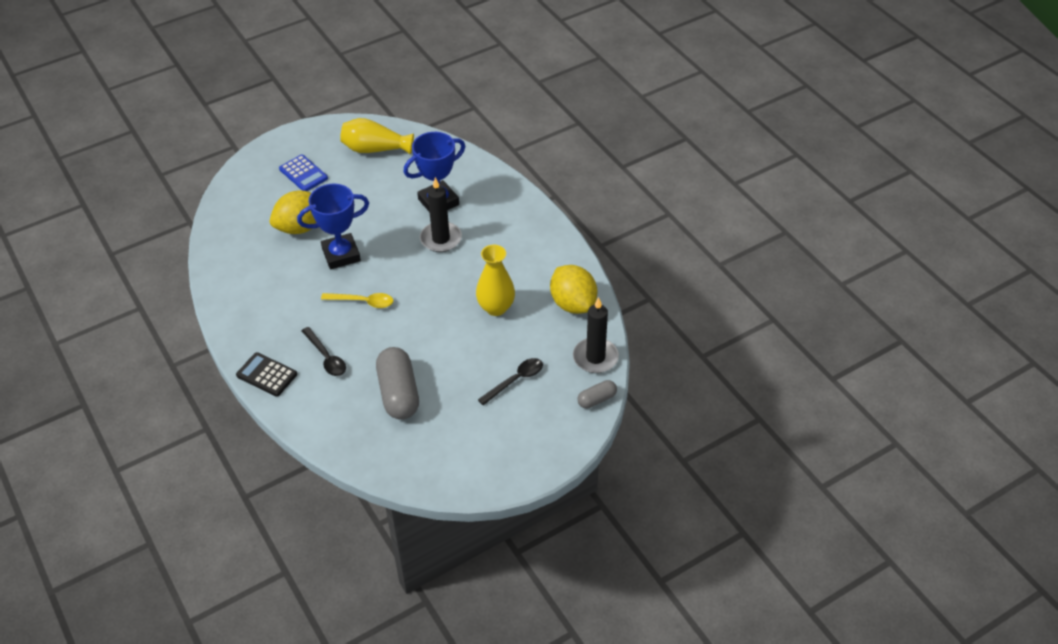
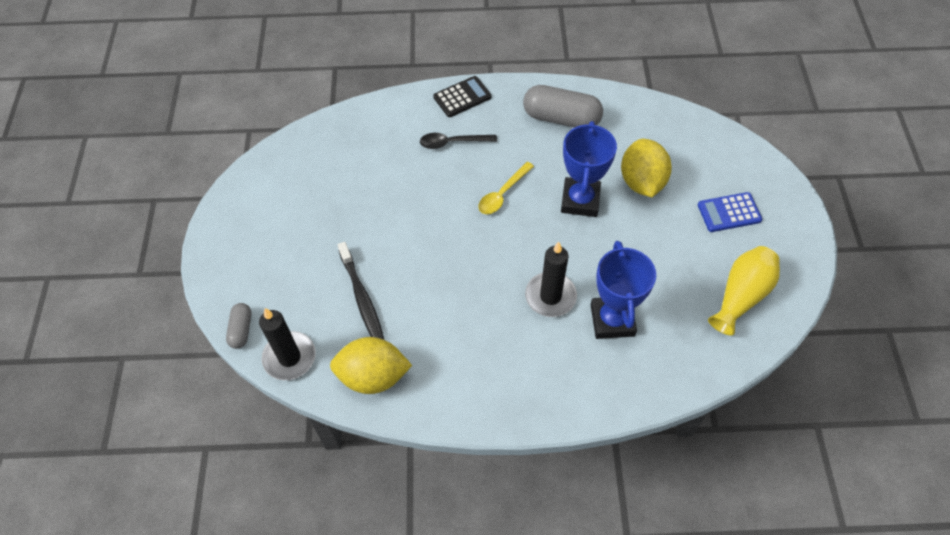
camera: 120 degrees right, 10 degrees up
(399, 393) = (372, 178): grey capsule -> grey capsule (561, 118)
(496, 307) = (418, 301): yellow vase -> none
(515, 380) = (316, 273): black spoon -> none
(517, 341) = (362, 298): none -> black toothbrush

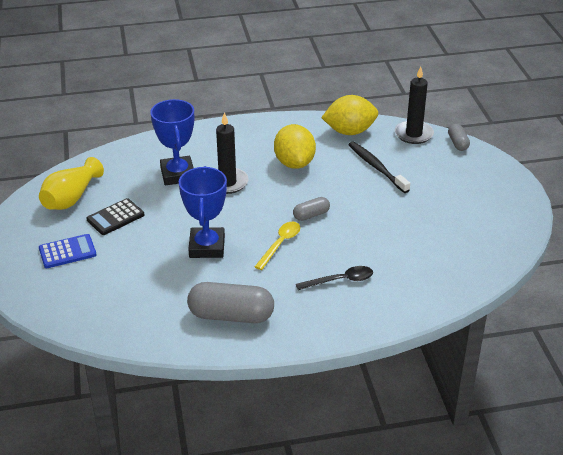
camera: 170 degrees right, 20 degrees down
(461, 230) = (311, 215): none -> grey capsule
(462, 97) = (343, 325): black calculator -> black calculator (115, 217)
(642, 182) = (147, 267): yellow lemon -> yellow lemon (294, 163)

